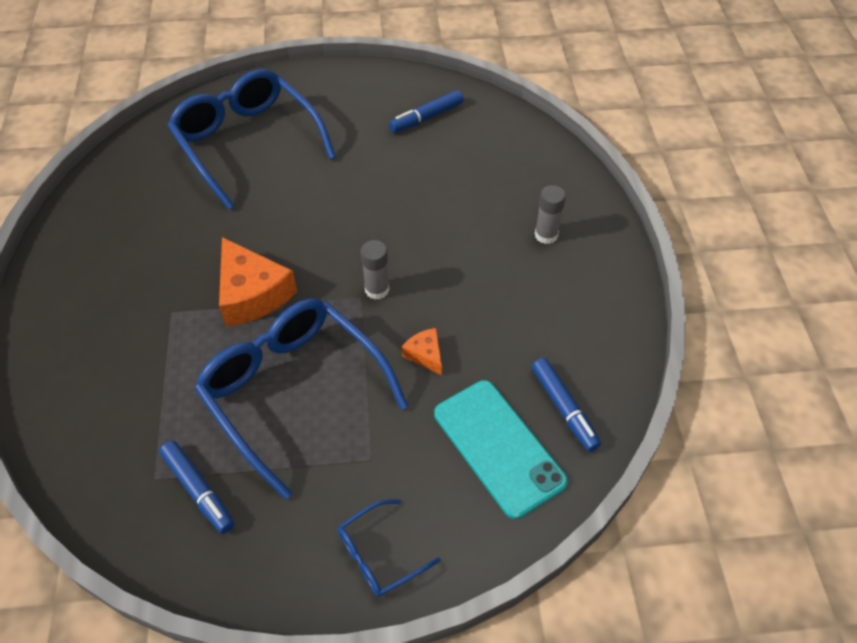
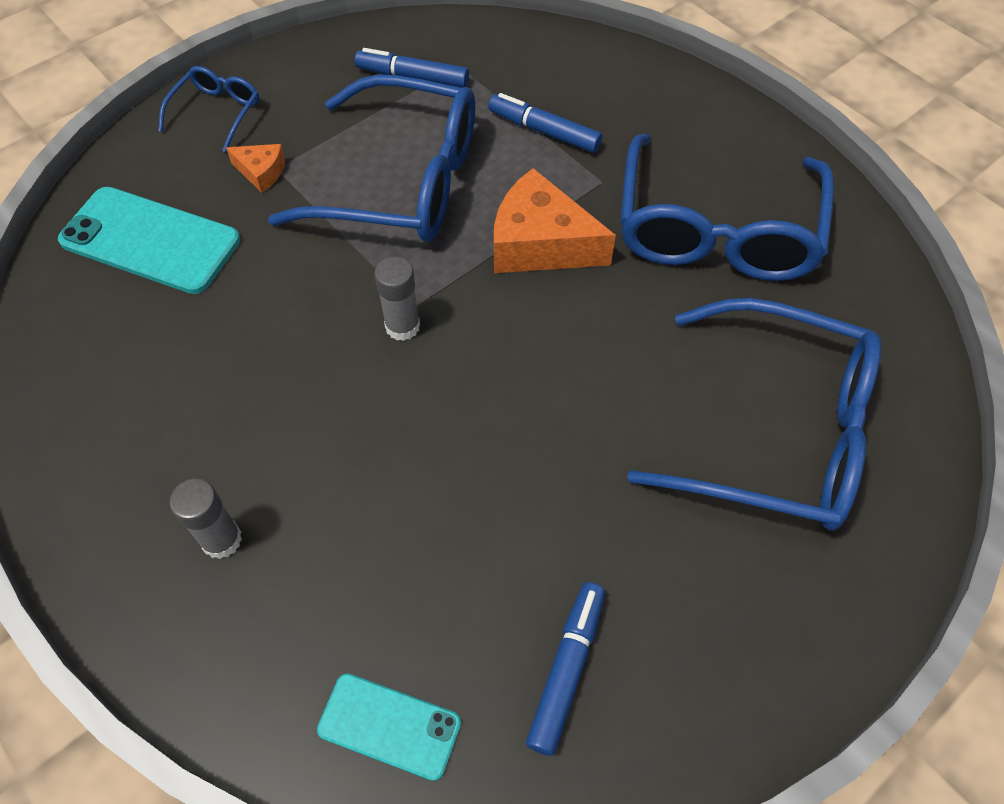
camera: 145 degrees right, 5 degrees up
(148, 244) = (716, 230): none -> blue glasses
(425, 354) = (289, 286): orange cheese -> orange cheese (261, 172)
(511, 136) = (389, 726): none -> turquoise phone
(564, 408) = (93, 313): blue marker -> blue marker (544, 131)

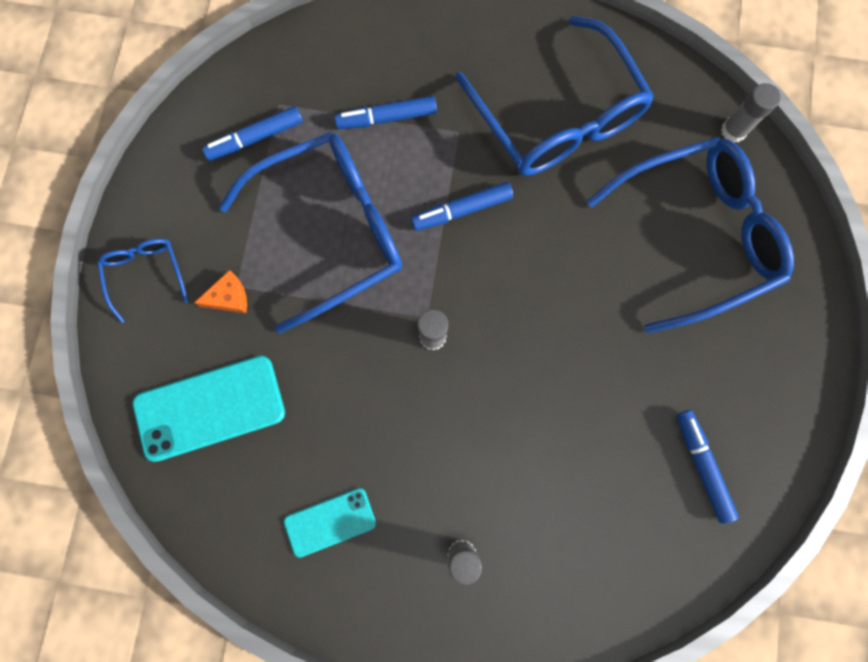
camera: 40 degrees left, 20 degrees up
(389, 726) = (643, 570): turquoise phone -> turquoise phone (330, 522)
(540, 243) = (461, 210): orange cheese -> blue marker
(914, 364) = (733, 130): none -> grey glue stick

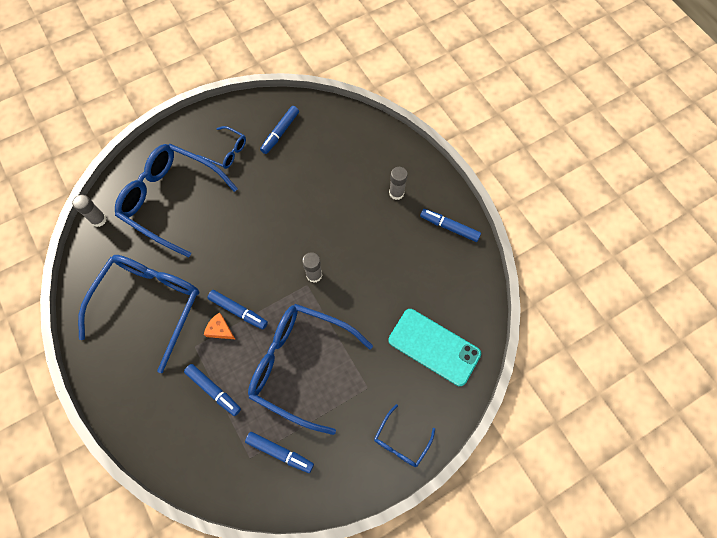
camera: 130 degrees left, 10 degrees down
(229, 297) = (376, 386): orange cheese -> orange cheese (220, 329)
(330, 522) = (432, 253): turquoise phone -> none
(345, 583) = (449, 227): none -> blue marker
(724, 363) = (227, 152): none -> blue glasses

